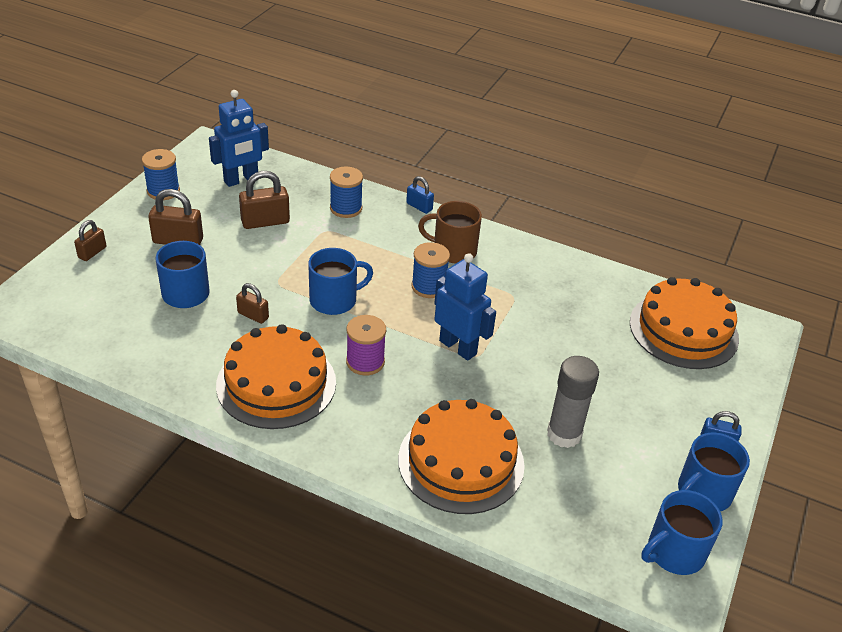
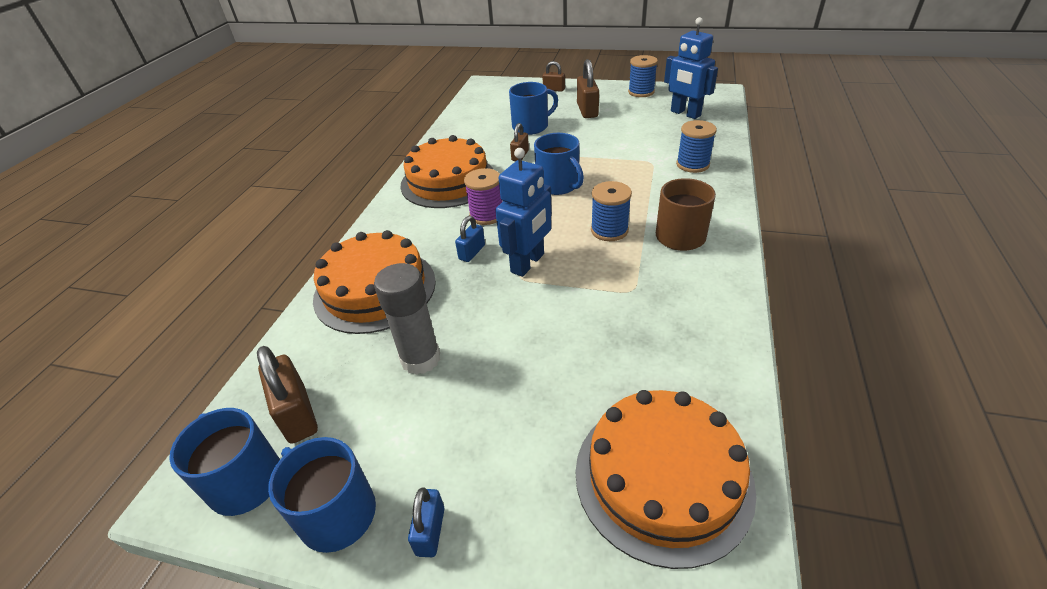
camera: 85 degrees right, 0 degrees up
(265, 222) = (639, 135): brown padlock -> brown padlock (297, 414)
(419, 206) = (736, 202): blue padlock -> blue padlock (472, 252)

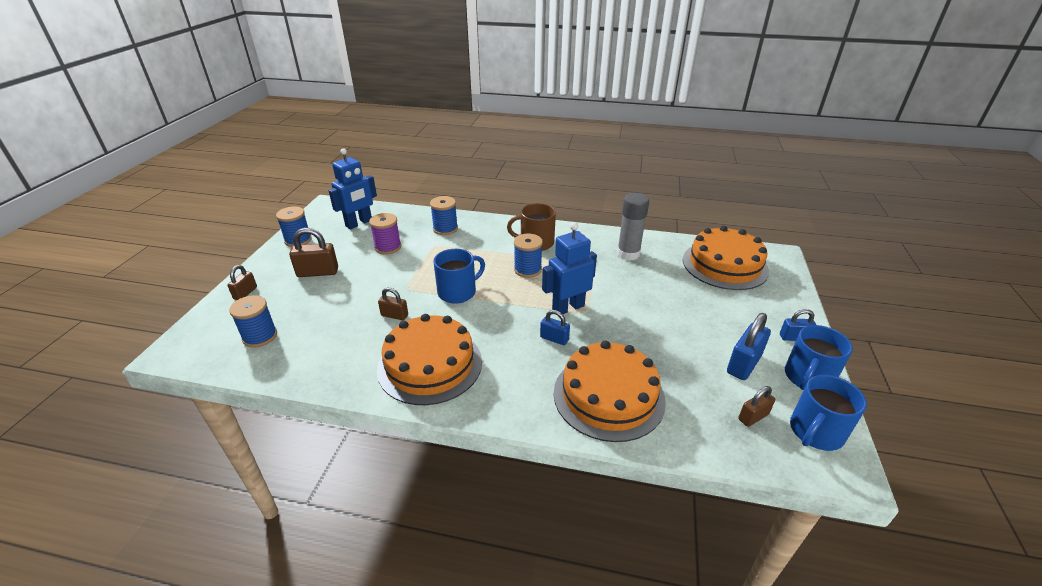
camera: 95 degrees left, 5 degrees down
(297, 414) = (753, 417): brown padlock -> brown padlock, size x0.61
(387, 430) = (743, 364): none -> blue padlock
(420, 359) = (679, 356): grey glue stick -> grey glue stick (628, 254)
(487, 215) = (499, 333): purple spool -> purple spool (388, 247)
(497, 106) = (260, 336): none -> blue spool
(528, 263) = (568, 307): blue robot -> blue robot turned 60 degrees counterclockwise
(531, 126) = (332, 309): blue mug -> none

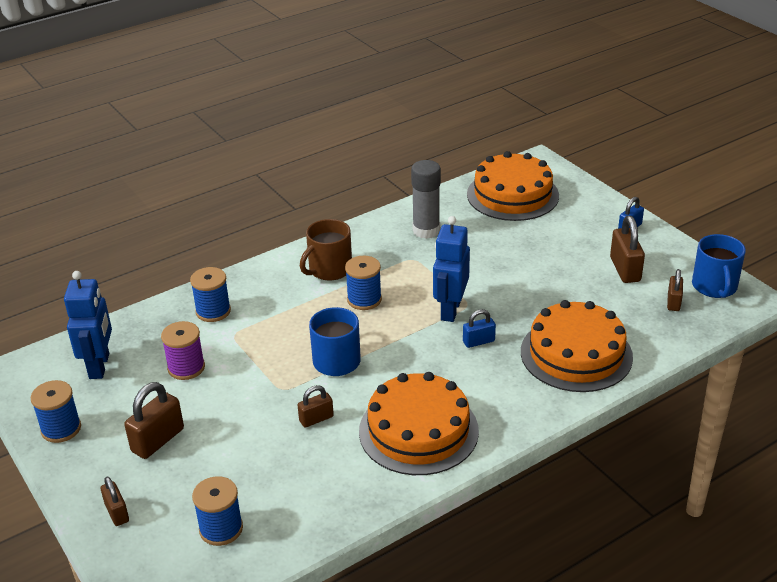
camera: 45 degrees left, 0 degrees up
(743, 364) = (625, 269): blue padlock -> brown padlock
(807, 378) = (670, 252): blue mug -> none

